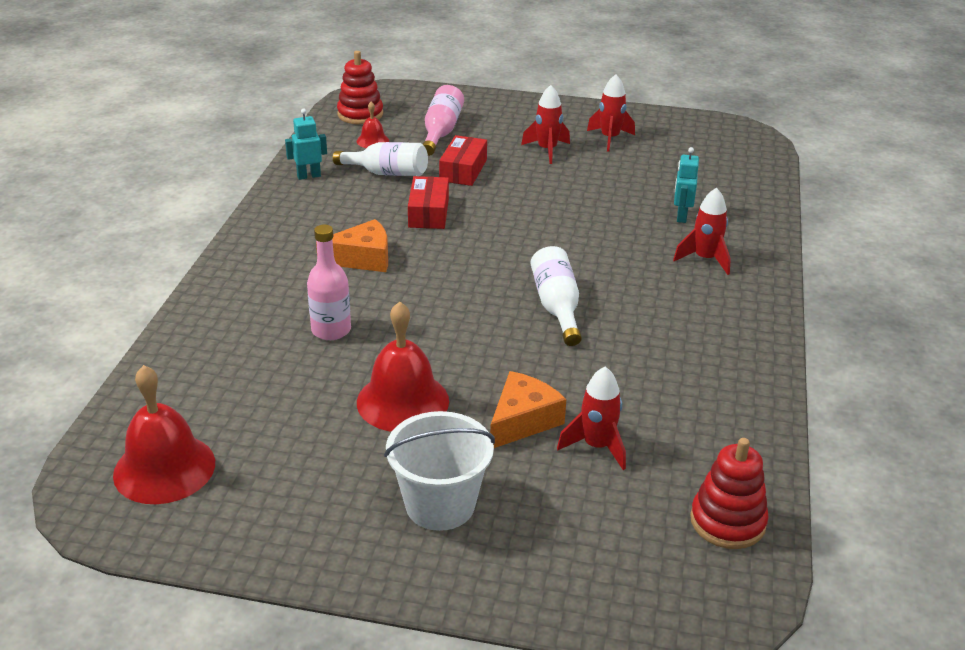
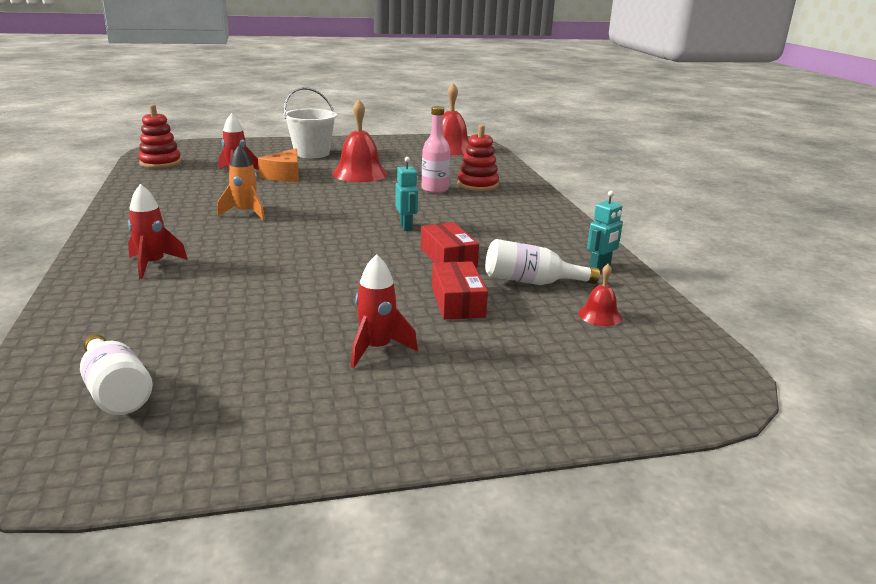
camera: 155 degrees right, 10 degrees down
(360, 114) = (671, 348): red stacking toy -> red stacking toy (477, 185)
(362, 258) = (462, 221): orange cheese -> none
(441, 132) = (538, 346): pink bottle -> none
(556, 307) = (287, 218): white bottle -> white bottle (115, 392)
(604, 326) = (245, 213): none -> orange rocket
(610, 138) = (292, 390): red rocket -> none
(681, 216) = (176, 298): turquoise robot -> turquoise robot (406, 227)

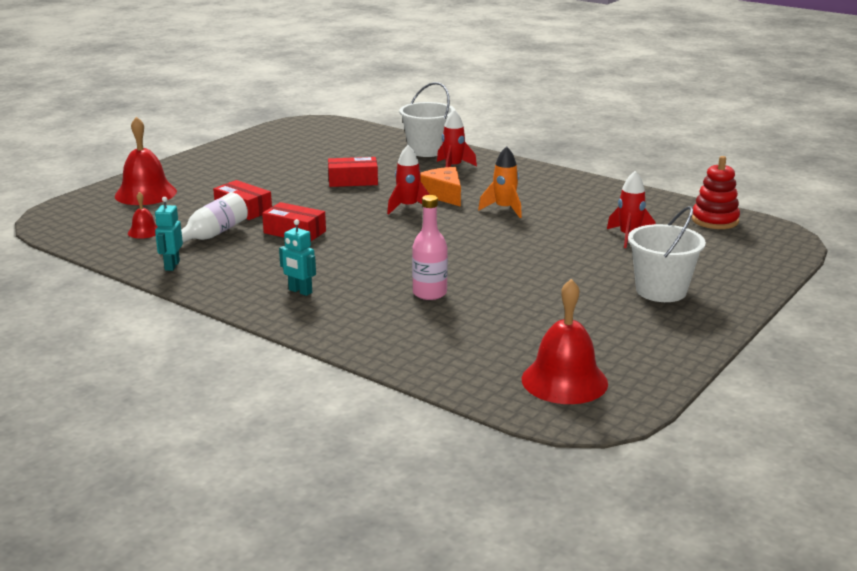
camera: 140 degrees right, 0 degrees up
(100, 299) = (427, 150): none -> white bucket
(115, 392) = (328, 137): white bottle -> none
(280, 291) = (353, 181): none -> red box
(284, 175) = (589, 251): orange cheese -> orange cheese (443, 195)
(359, 173) = (541, 283): red bell -> red bell (145, 193)
(376, 349) = (251, 178): red rocket -> red rocket (408, 207)
(406, 227) = (370, 244): turquoise robot -> turquoise robot (300, 291)
(477, 185) = (402, 319): red stacking toy -> none

